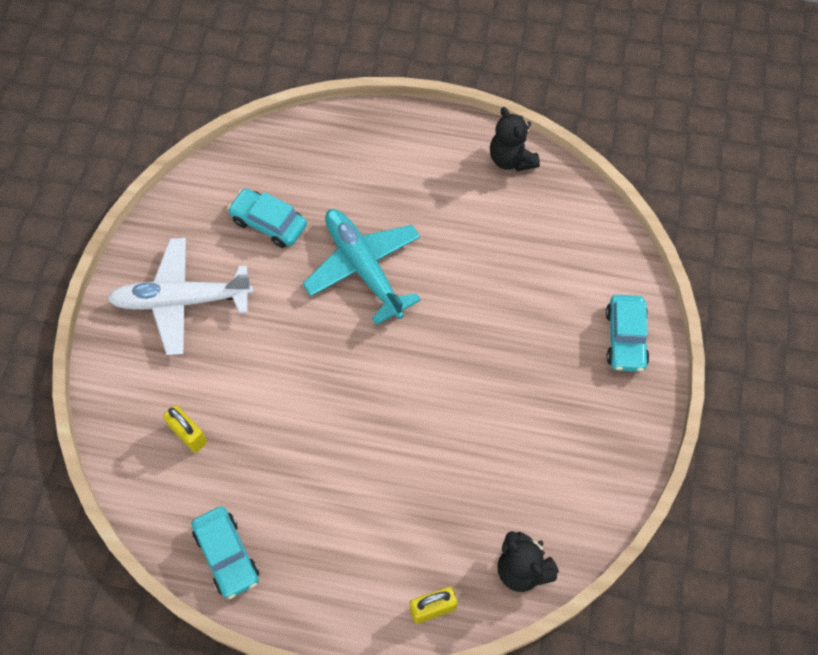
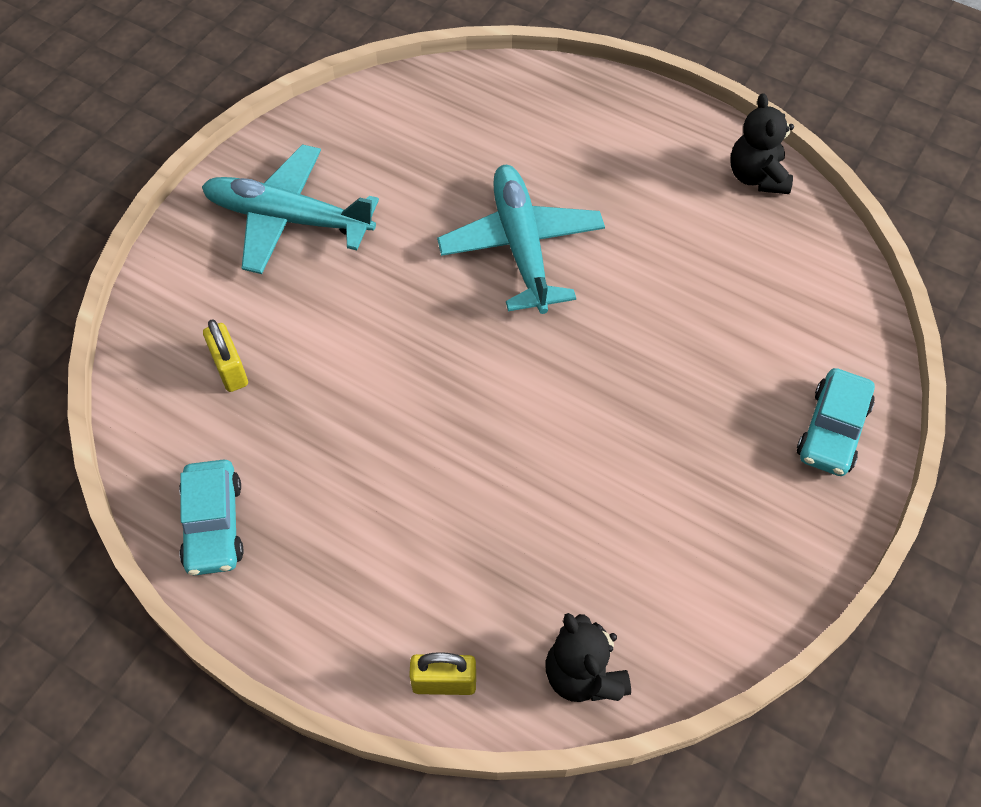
camera: 20 degrees right, 5 degrees down
(182, 300) = (289, 219): white plane -> turquoise plane
(268, 223) = (427, 164): turquoise car -> none

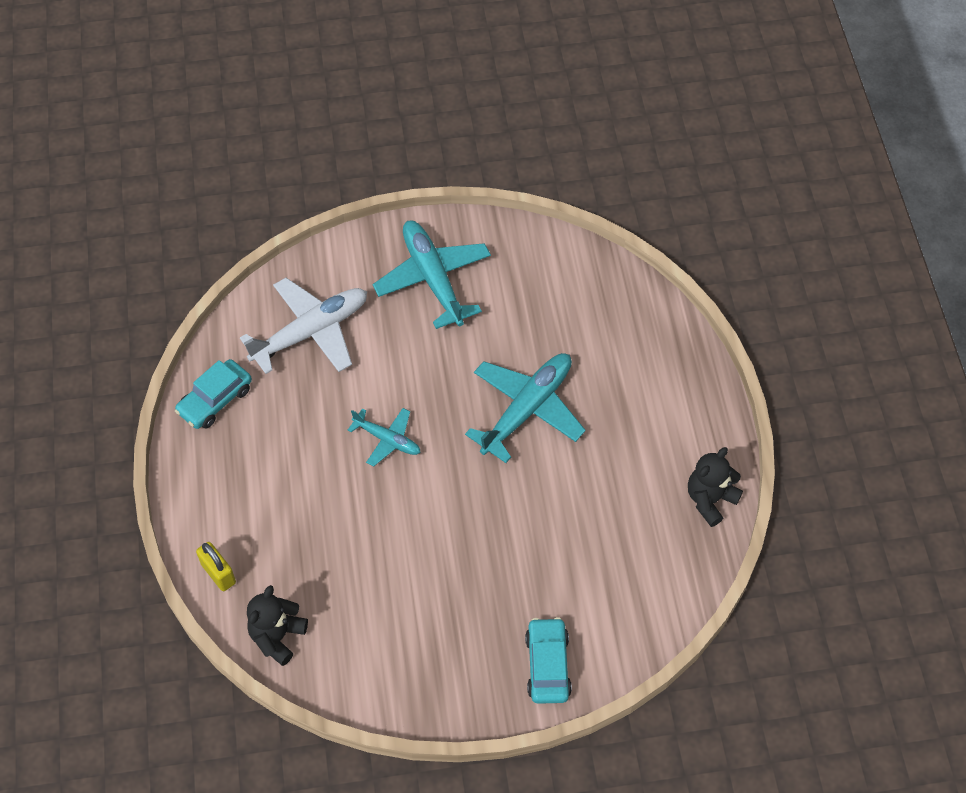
camera: 50 degrees right, 0 degrees up
(230, 369) = (310, 332): yellow padlock -> white plane
(436, 390) = (387, 439): none -> turquoise plane
(832, 430) = (547, 665): turquoise car -> turquoise car turned 105 degrees clockwise

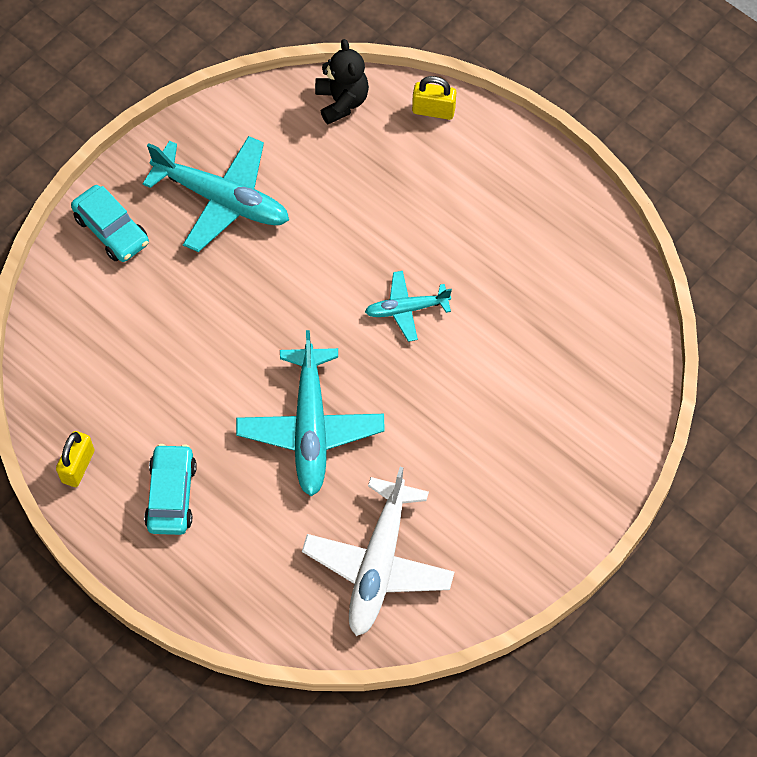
camera: 140 degrees right, 5 degrees up
(215, 400) = (584, 233): turquoise car -> turquoise car (171, 495)
(310, 332) = (569, 352): white plane -> white plane (378, 563)
(433, 279) = (513, 490): turquoise plane -> turquoise plane (221, 199)
(710, 500) = (78, 466): black teddy bear -> yellow padlock

